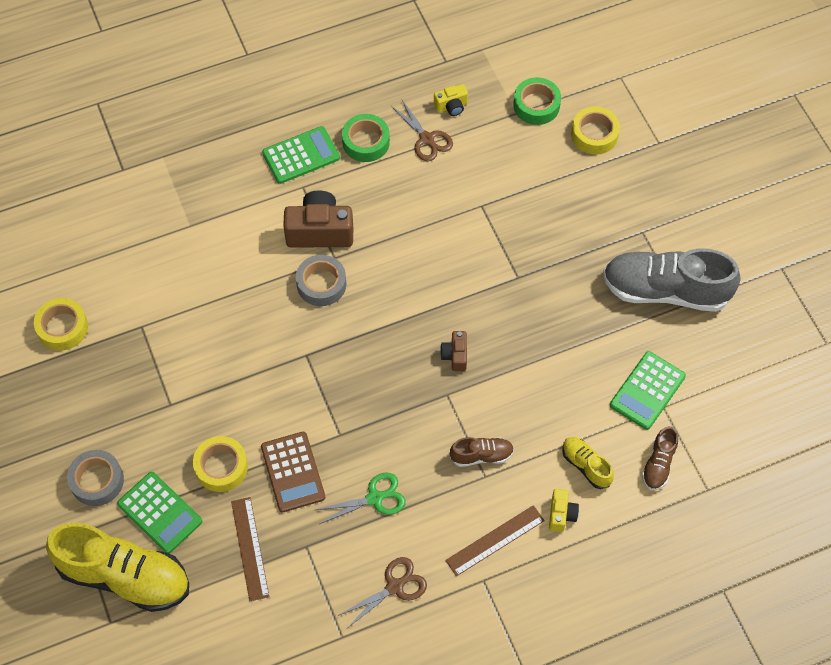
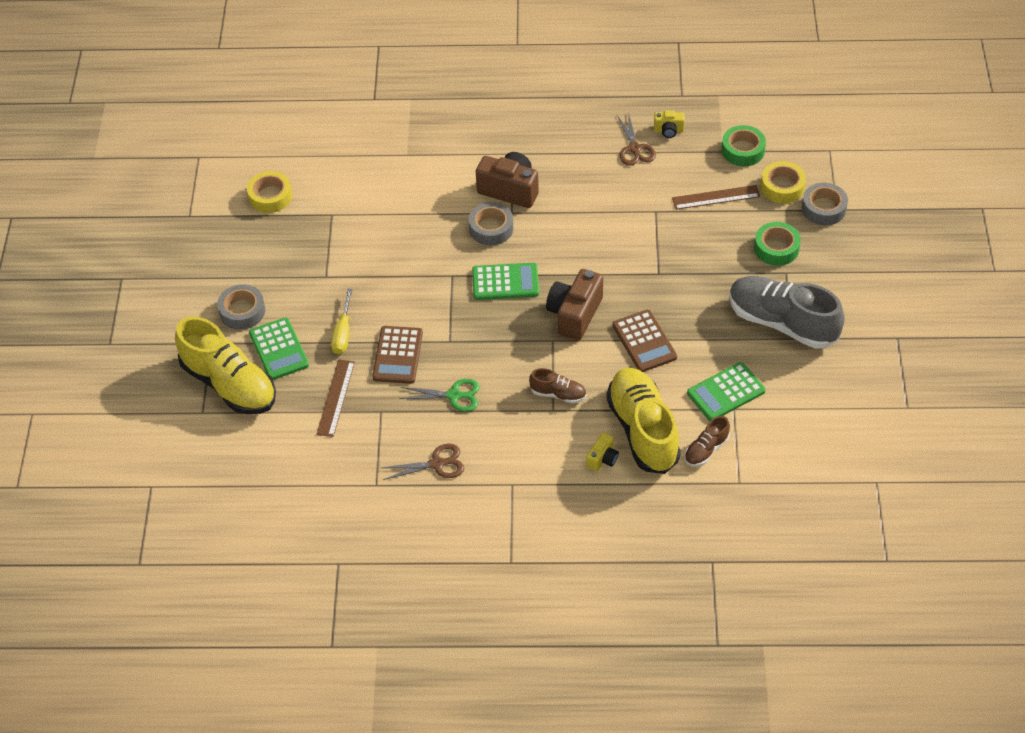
camera: 25 degrees right, 10 degrees down
(221, 467) = (343, 333): yellow tape -> yellow screwdriver
(301, 155) = (523, 130): green calculator -> green calculator (505, 282)
(366, 142) = (582, 136): green tape -> green tape (776, 248)
(455, 356) = (574, 314): brown camera -> brown camera, size x1.94
(495, 540) = (537, 459): brown ruler -> brown ruler (716, 197)
(540, 362) = (644, 341): none -> brown calculator
(586, 465) = (642, 430): yellow shoe -> yellow shoe, size x2.14
(645, 146) = (823, 208): none -> grey tape

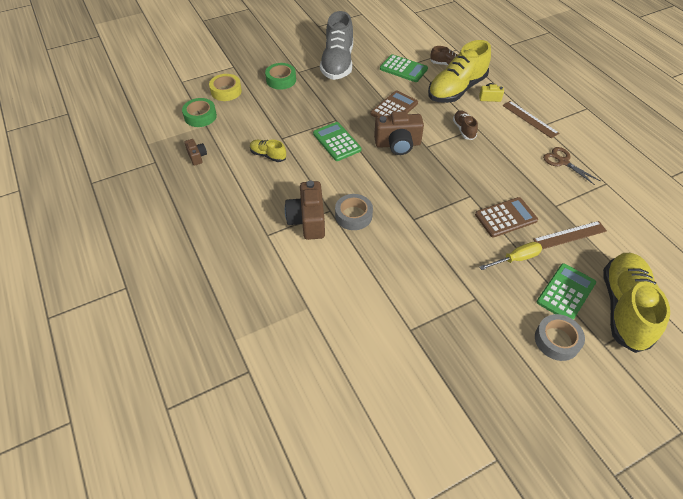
camera: 120 degrees left, 0 degrees up
(270, 196) = (423, 394): yellow tape -> none
(455, 396) = (508, 174): green scissors -> none
(505, 282) = (397, 187): green calculator -> green calculator (337, 142)
(632, 190) = (268, 155): none -> yellow shoe
(635, 149) = (225, 167): brown scissors -> none
(668, 130) = (197, 156): yellow camera -> brown camera
(716, 197) = (252, 115): brown ruler -> brown ruler (530, 119)
(823, 208) = (236, 71): grey tape -> none

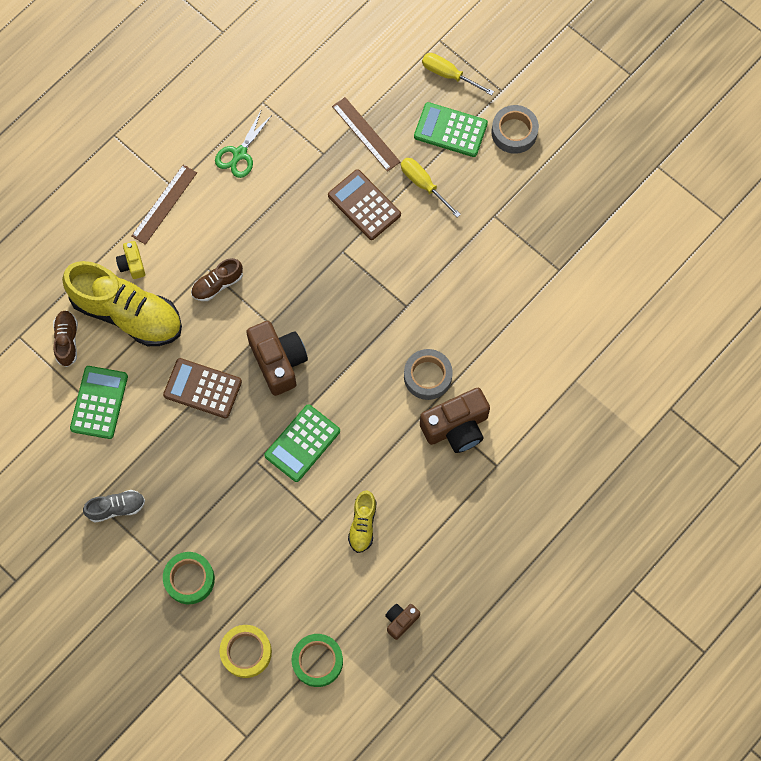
camera: 110 degrees left, 20 degrees up
(337, 63) = (116, 508): grey shoe -> grey shoe, size x0.47
(562, 161) = (239, 154): brown scissors -> green scissors
(624, 308) = (448, 75): yellow shoe -> yellow screwdriver

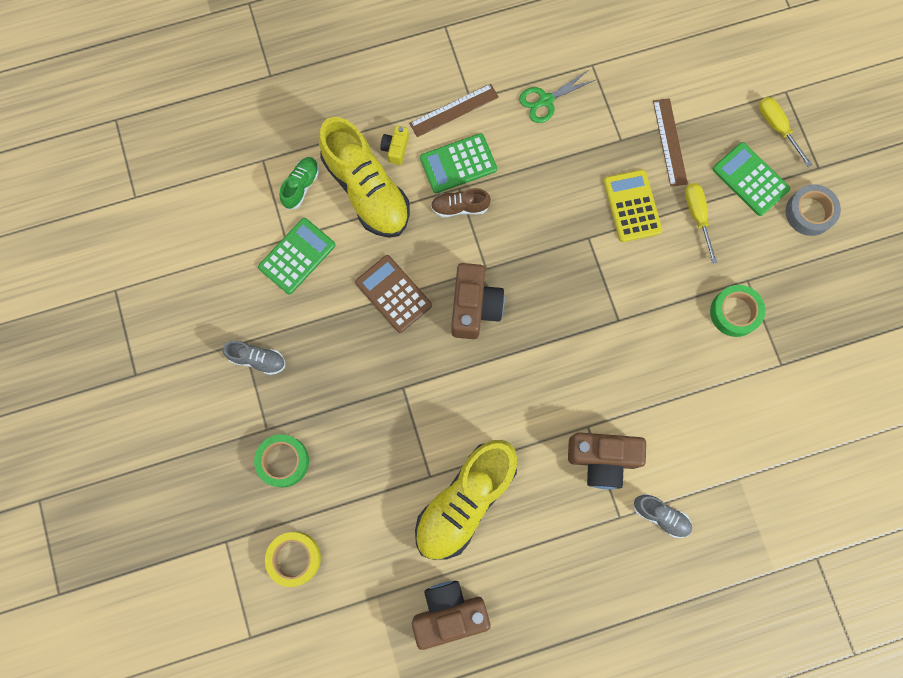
camera: 30 degrees right, 5 degrees up
(67, 340) = (301, 186): brown shoe -> green shoe
(302, 443) = (453, 394): green calculator -> green calculator (458, 164)
(317, 661) = (352, 605): green tape -> green tape (734, 312)
(362, 524) = (465, 501): yellow shoe -> yellow shoe, size x2.14
(364, 205) = (632, 206): brown calculator -> yellow calculator
(400, 620) = (449, 612): brown camera -> brown camera, size x1.94
(427, 376) = (602, 396): grey tape -> none
(529, 445) = (660, 516): none -> grey shoe

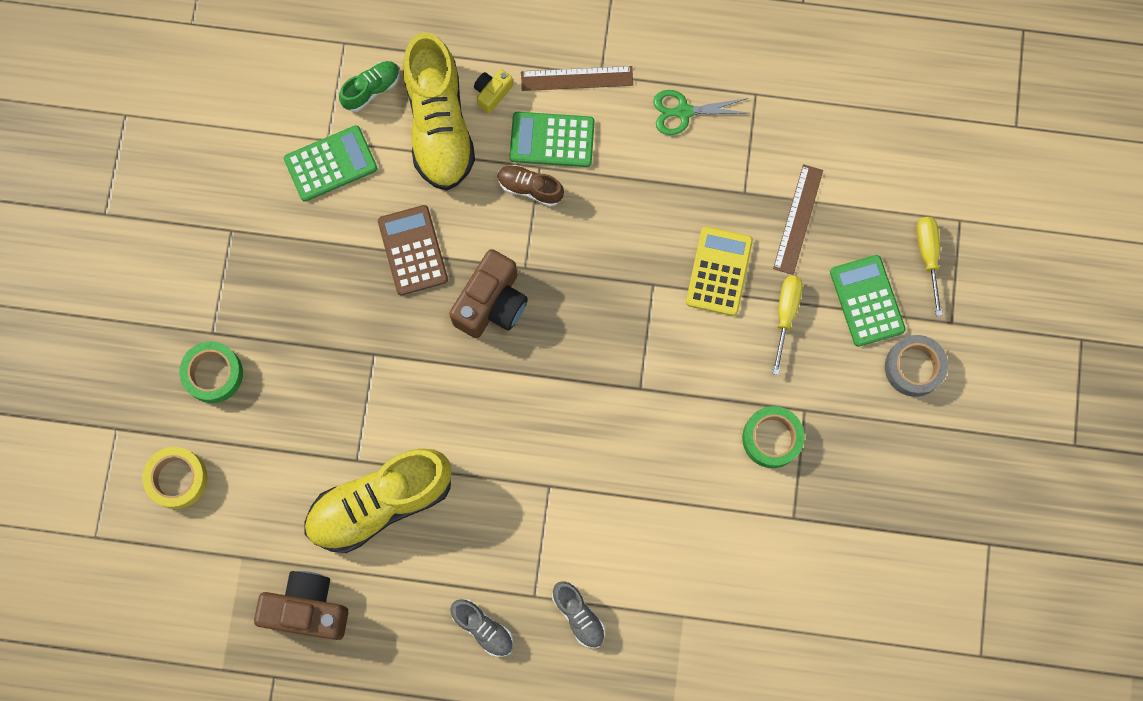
camera: 25 degrees right, 0 degrees up
(257, 359) = (237, 255): grey shoe -> grey shoe (483, 628)
(602, 459) = (546, 527): brown camera -> none

